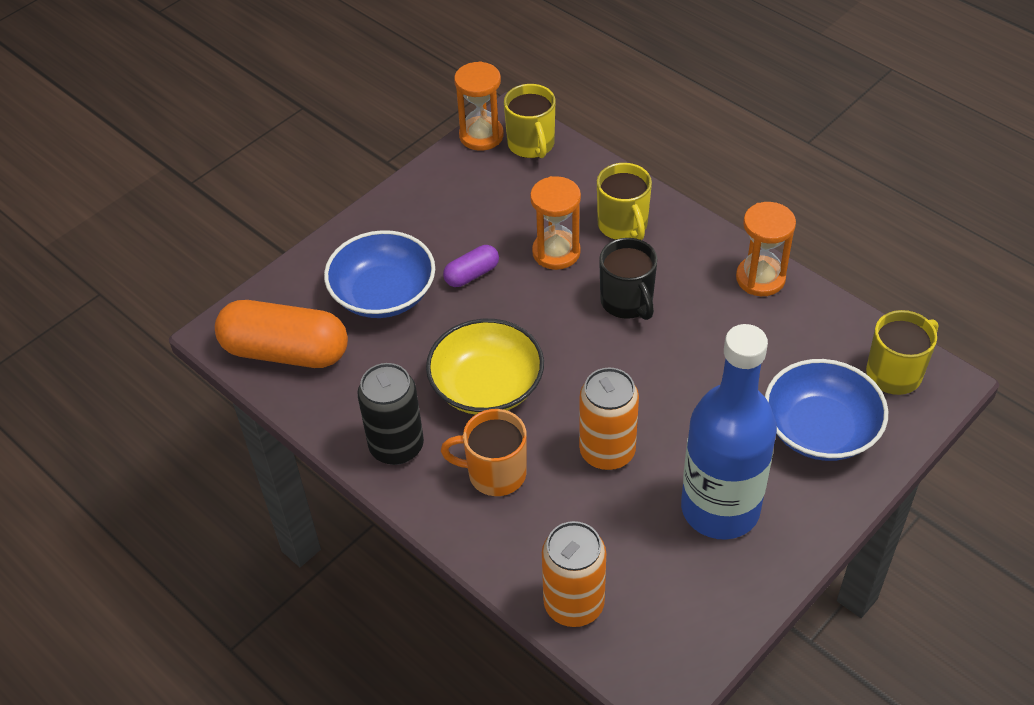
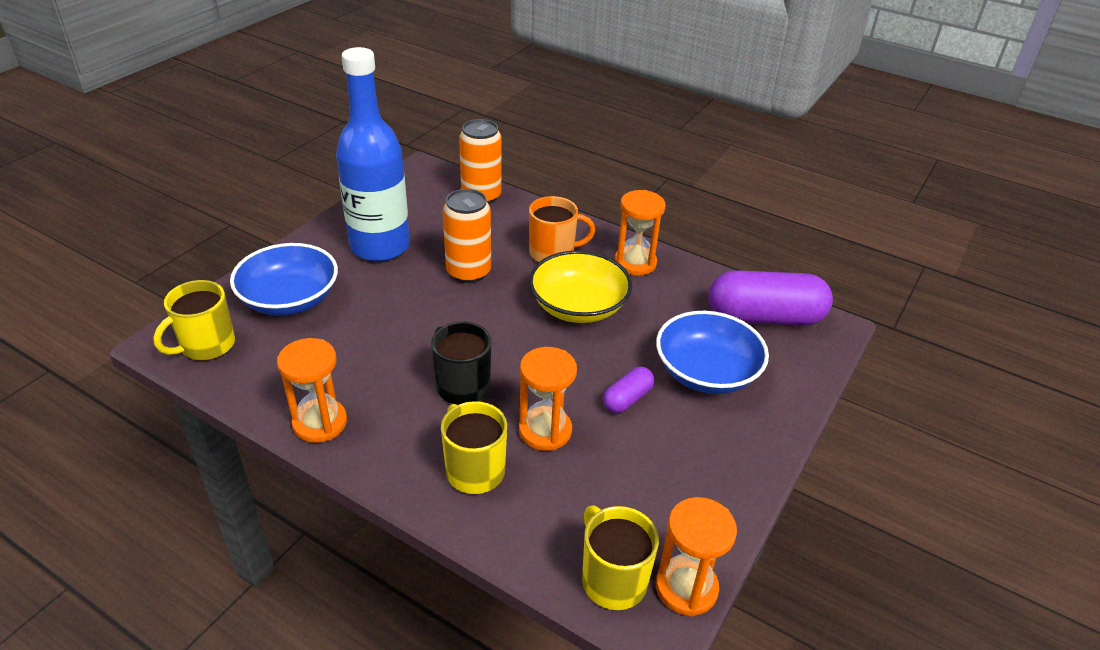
camera: 165 degrees right, 10 degrees down
(285, 351) = (764, 317): orange capsule -> purple capsule
(396, 446) = (635, 263): black can -> orange hourglass

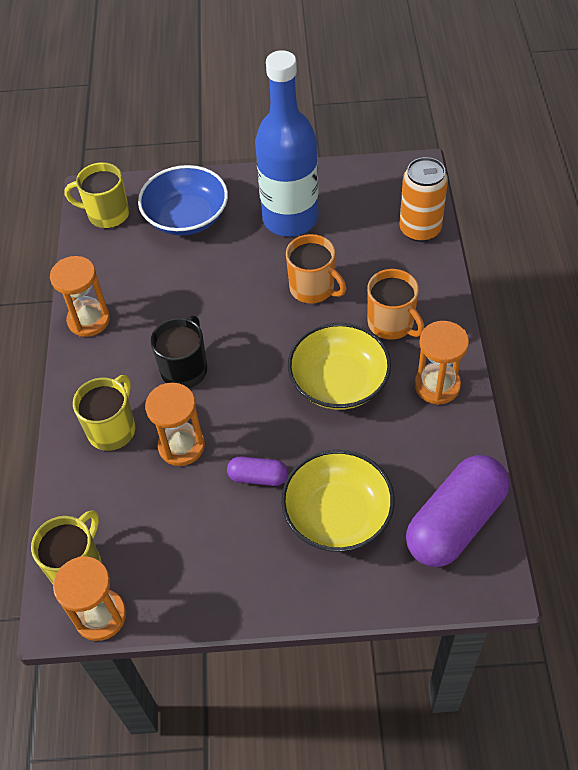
camera: 60 degrees right, 15 degrees up
(468, 272) = (313, 288): orange can -> orange mug
(706, 372) = (337, 514): blue bowl -> yellow bowl
(764, 317) = (455, 522): purple capsule -> purple capsule turned 75 degrees clockwise

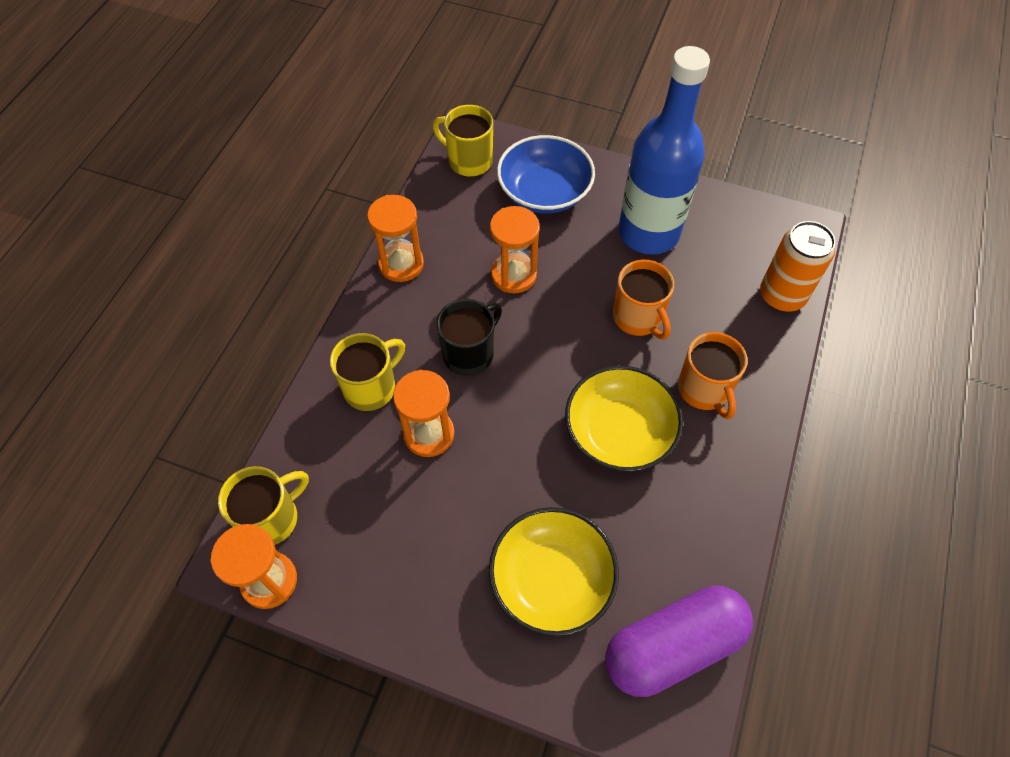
camera: 20 degrees right, 5 degrees up
(258, 477) = (489, 501): purple capsule -> none
(437, 385) = (722, 480): orange hourglass -> orange hourglass (513, 275)

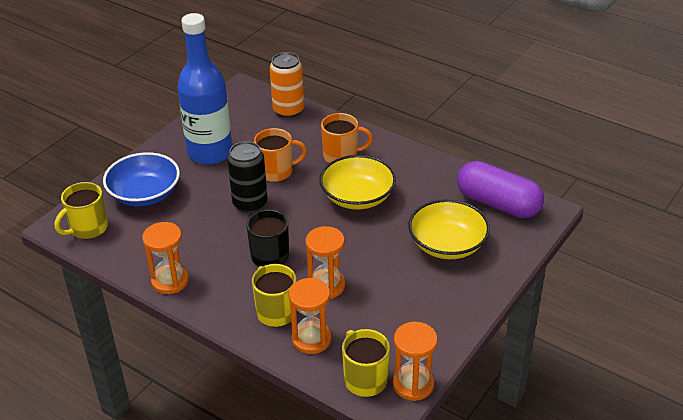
camera: 75 degrees left, 20 degrees down
(513, 275) = (212, 222): orange hourglass -> orange hourglass (311, 339)
(562, 305) = (250, 203): none -> black can
(672, 646) = (498, 204): purple capsule -> purple capsule turned 45 degrees counterclockwise

